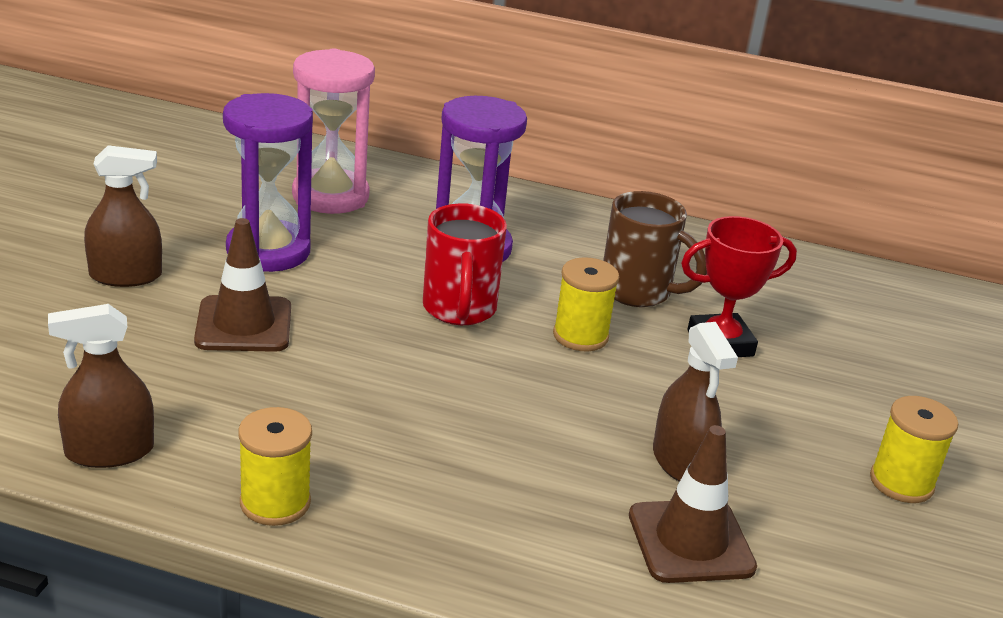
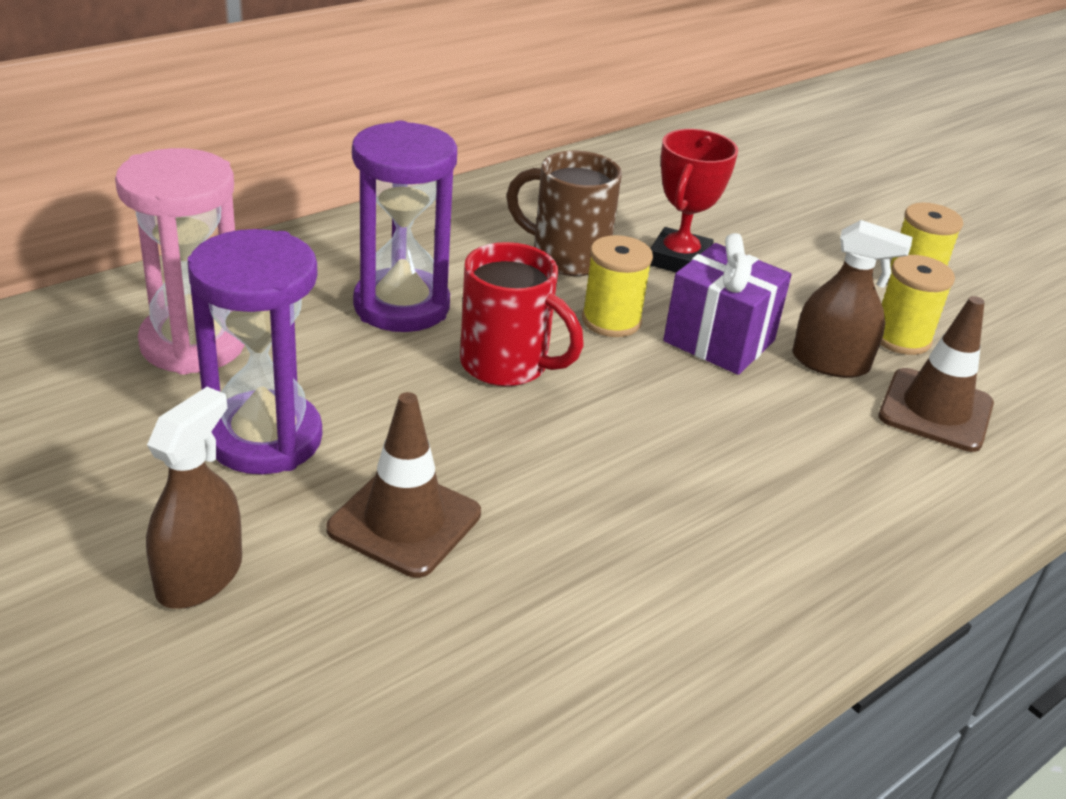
camera: 55 degrees left, 5 degrees up
(109, 451) = (579, 734): brown spray bottle -> none
(275, 502) = (753, 633): yellow spool -> yellow spool (901, 338)
(627, 394) = (719, 341): none -> purple gift
(638, 292) = (566, 257): brown mug -> brown mug turned 135 degrees counterclockwise

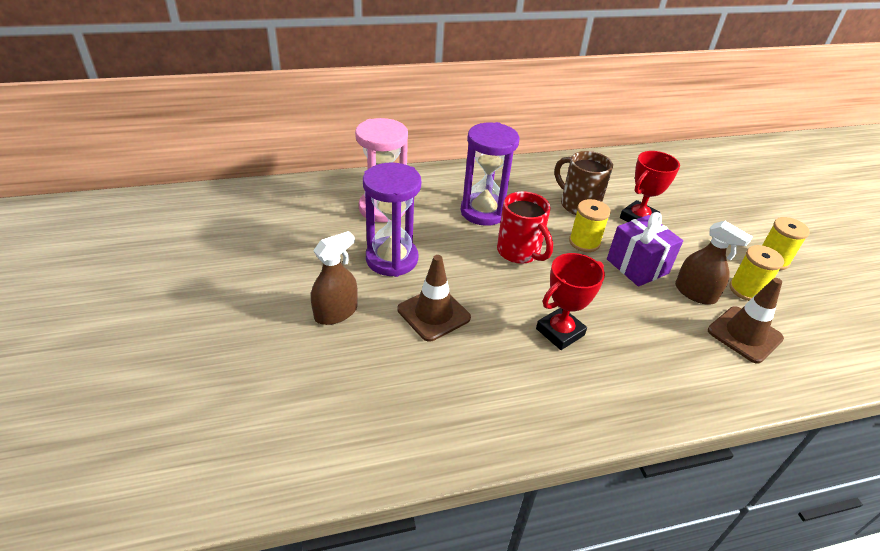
camera: 25 degrees right, 5 degrees up
(651, 489) = (560, 332): none -> red trophy

